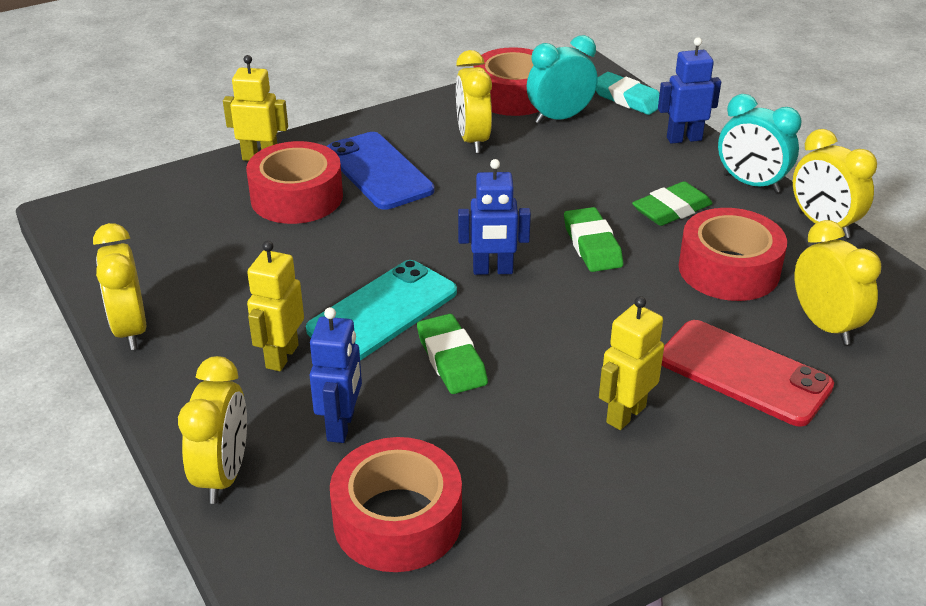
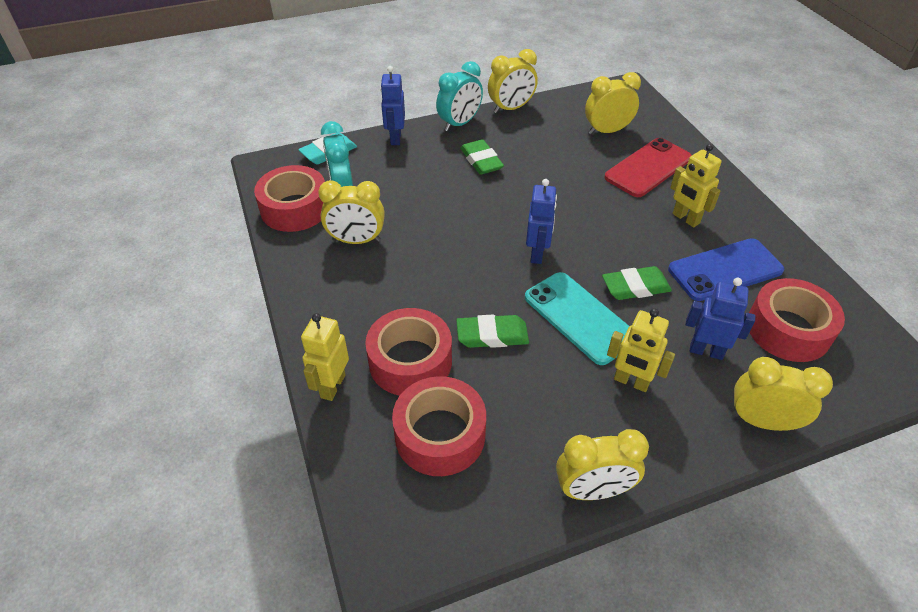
camera: 80 degrees left, 10 degrees up
(378, 171) = (385, 303): blue phone -> blue phone (725, 270)
(592, 245) = (515, 202): green eraser -> green eraser (492, 335)
(728, 269) = (551, 152): red tape -> red tape (440, 435)

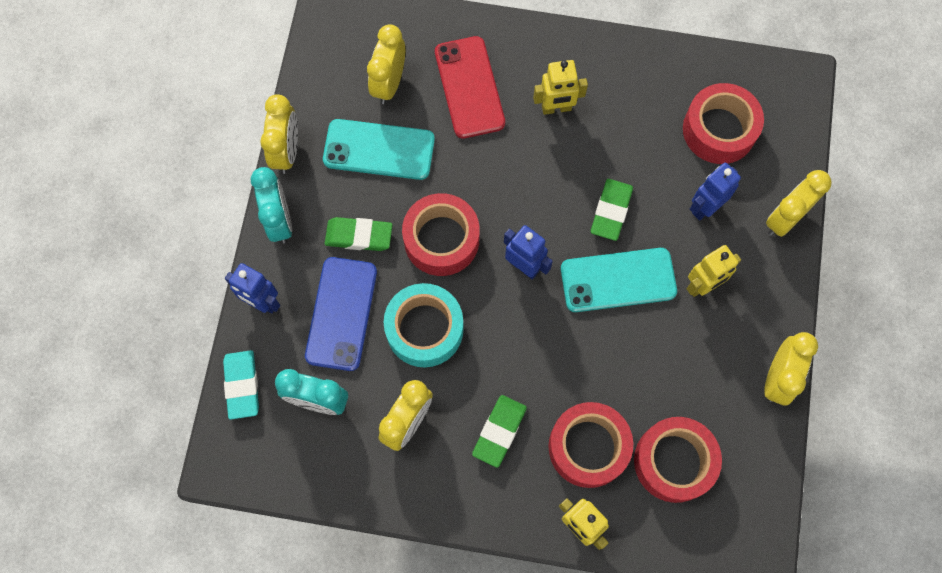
camera: 60 degrees left, 25 degrees up
(295, 208) = (320, 462): red tape -> red tape (441, 239)
(438, 220) = (424, 329): none -> turquoise tape
(492, 335) = (597, 363): green eraser -> green eraser (499, 431)
(553, 145) = (379, 150): none -> turquoise phone
(725, 270) = (634, 125): blue phone -> blue phone (341, 313)

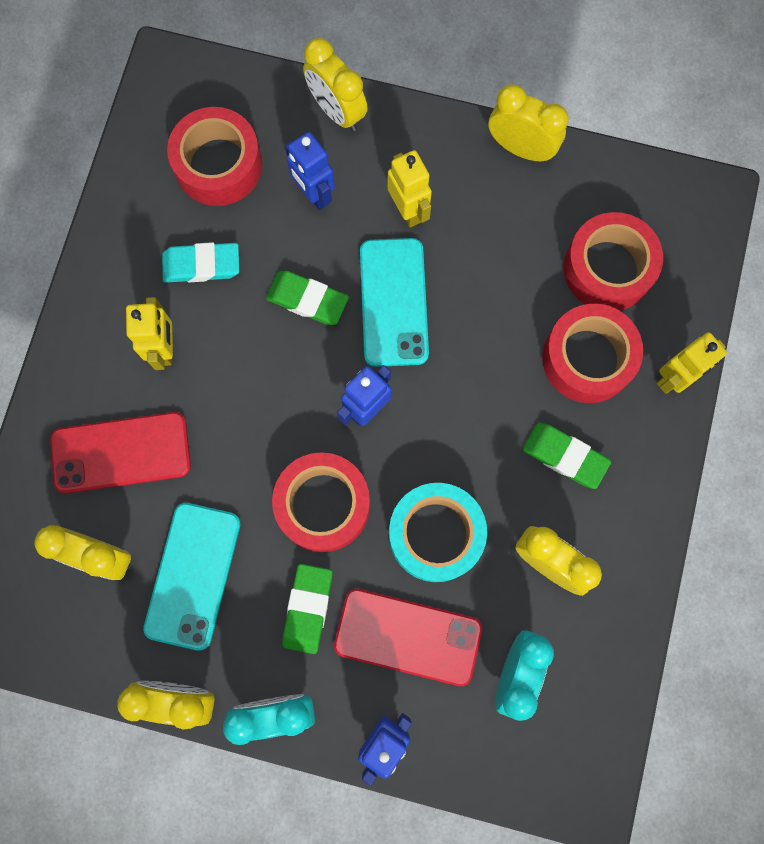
camera: 85 degrees left, 5 degrees up
(242, 385) = (491, 769): turquoise eraser -> turquoise eraser (201, 265)
(341, 313) = (408, 636): blue phone -> red phone

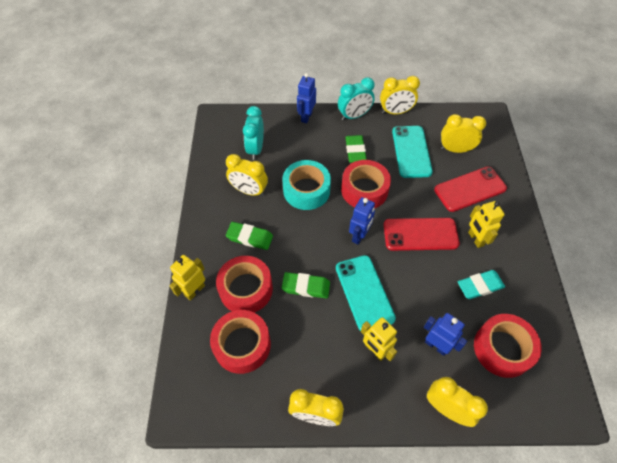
camera: 165 degrees right, 20 degrees down
(307, 300) = (413, 282): green eraser -> green eraser (306, 287)
(408, 636) = (307, 151): red phone -> red phone (420, 234)

